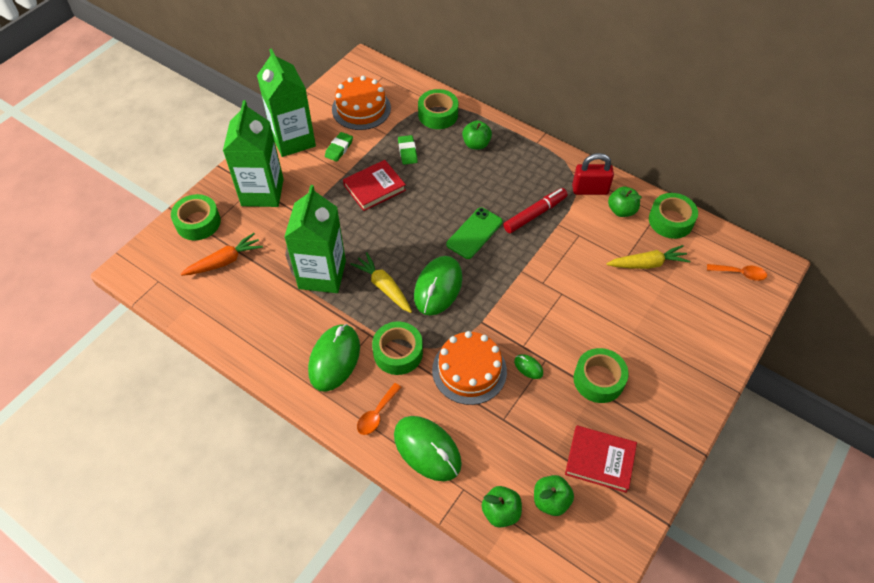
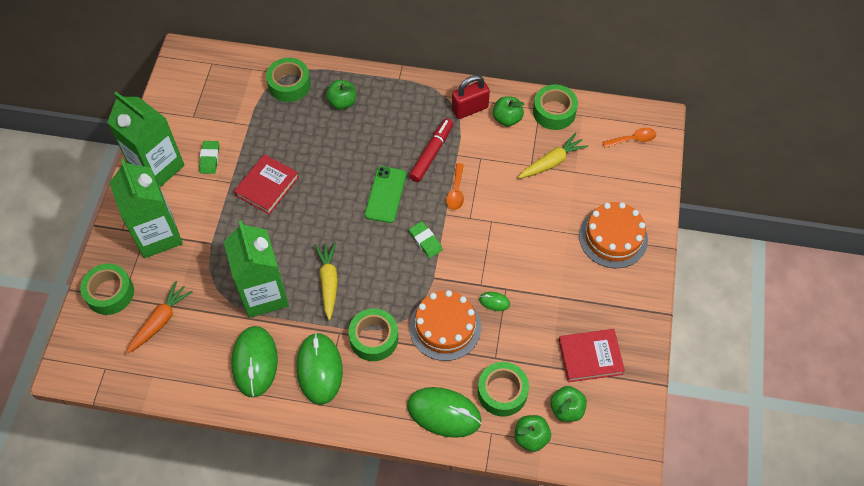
camera: 25 degrees left, 5 degrees up
(361, 108) = (209, 107): orange cake -> orange cake (613, 237)
(376, 414) = (384, 402): orange spoon -> orange spoon (456, 192)
(384, 287) = (328, 282): yellow carrot -> yellow carrot turned 60 degrees clockwise
(407, 152) = (280, 136): green eraser -> green eraser (425, 241)
(438, 287) = (378, 261): green mouse -> green mouse (255, 362)
(598, 380) = (558, 287): green tape -> green tape (502, 392)

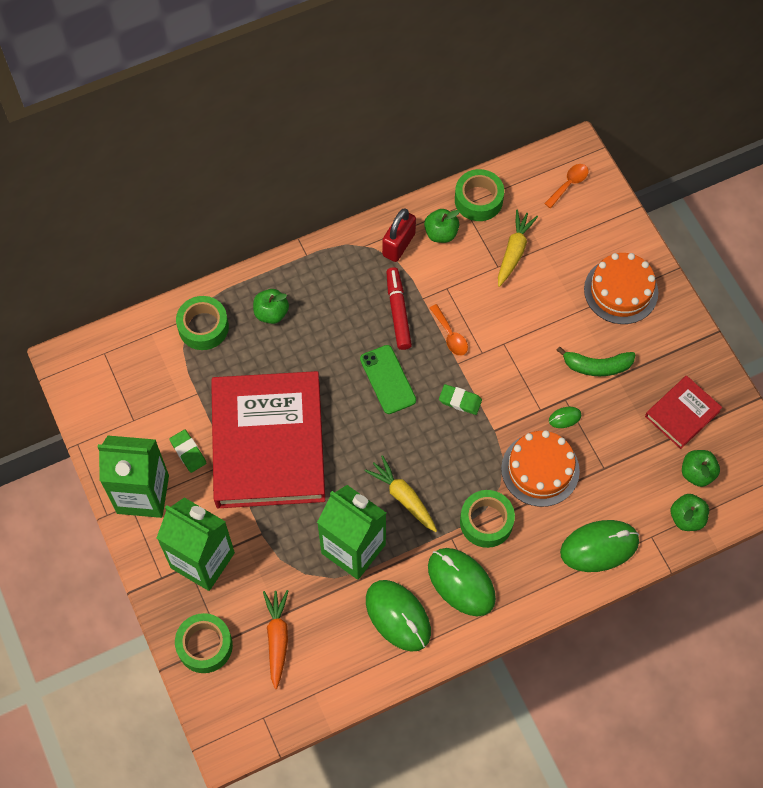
camera: 35 degrees left, 5 degrees up
(267, 186) = (268, 443): red book -> red book, size x2.20
(502, 392) = (633, 495): green tape -> none
(550, 280) = (597, 366): none -> green banana

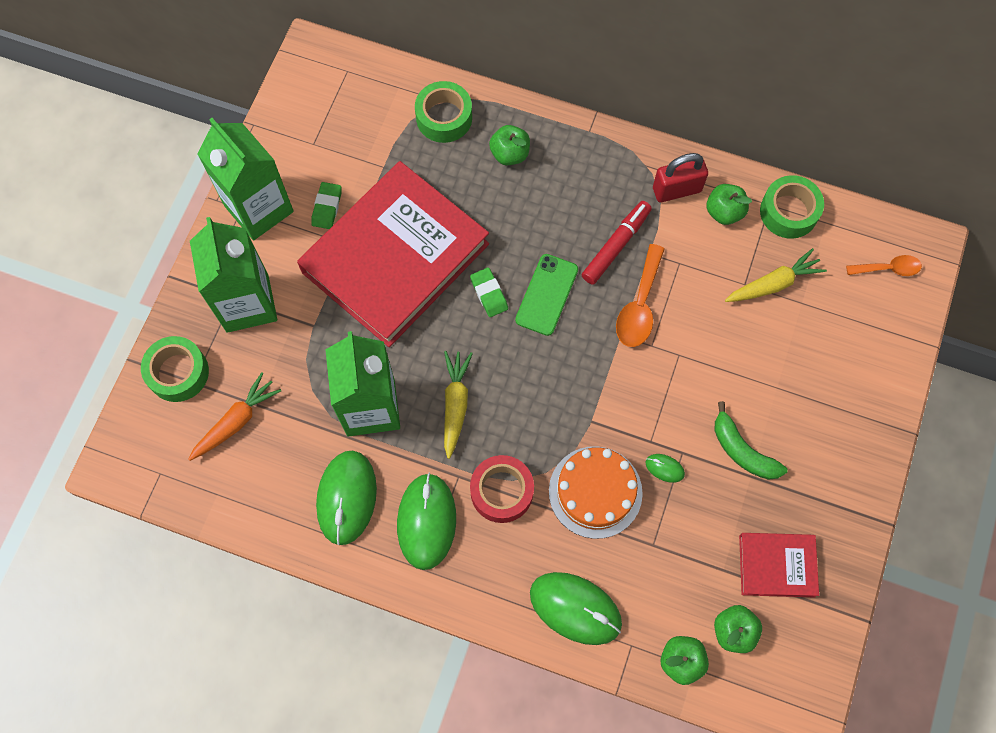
camera: 45 degrees right, 5 degrees up
(450, 335) = (639, 306): orange spoon -> orange spoon, size x1.55
(460, 401) = (588, 368): green eraser -> green eraser (489, 294)
(486, 522) = (501, 491): green tape -> red tape
(621, 291) = (836, 405): orange cake -> none

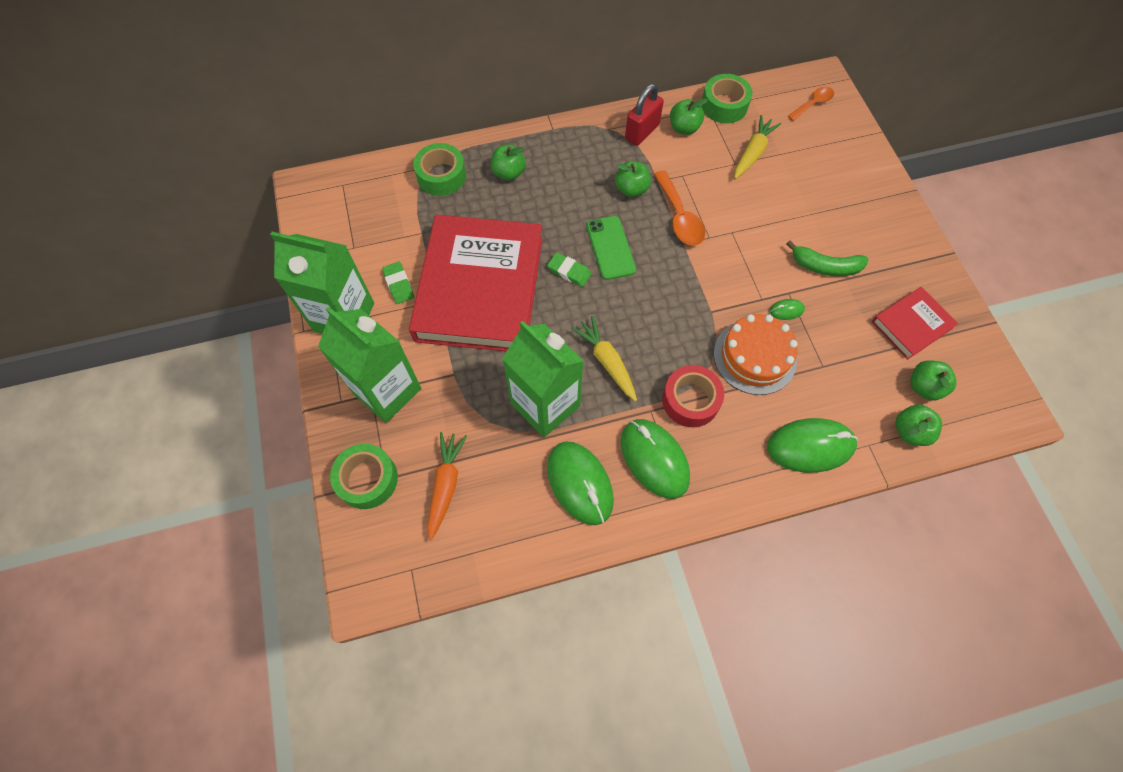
camera: 35 degrees left, 5 degrees down
(615, 246) = (631, 189): red marker -> green apple

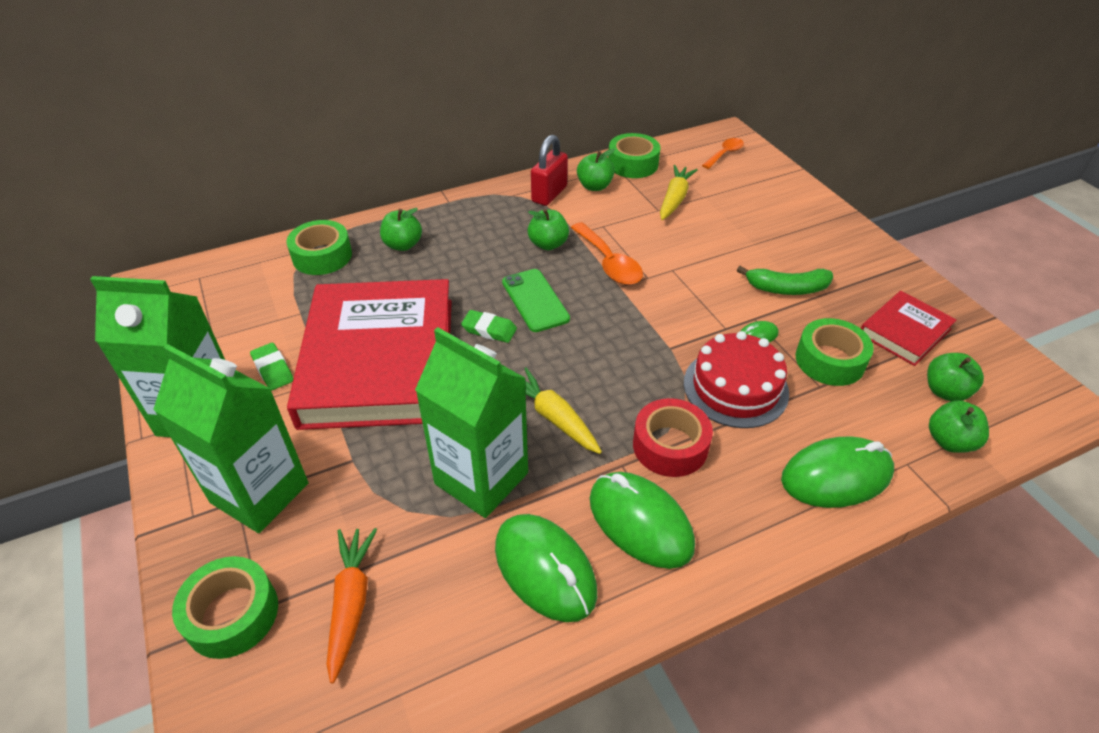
camera: 10 degrees left, 20 degrees down
(754, 357) = (735, 387): orange cake -> red cake
(838, 343) = (829, 360): none -> green tape

